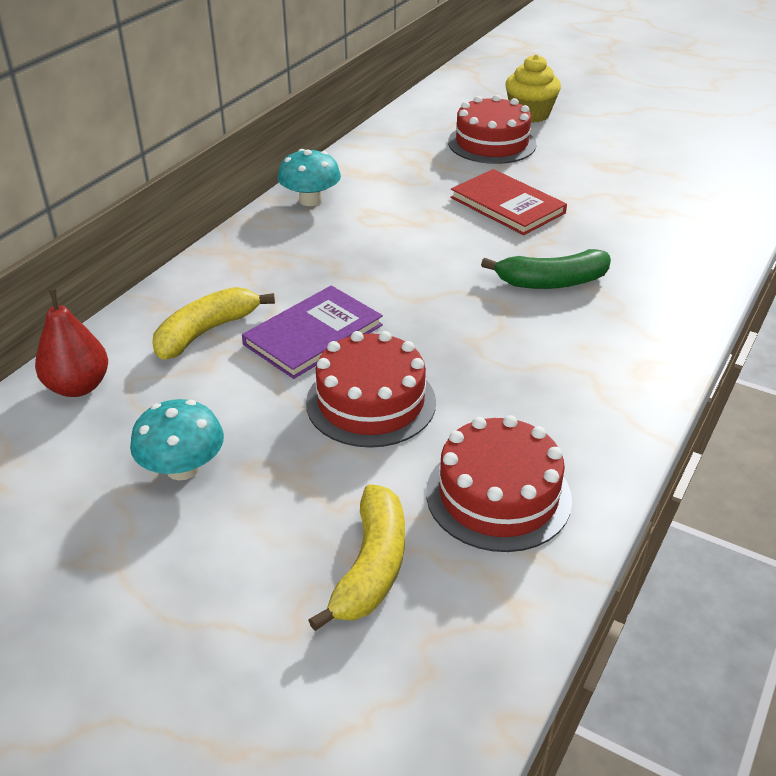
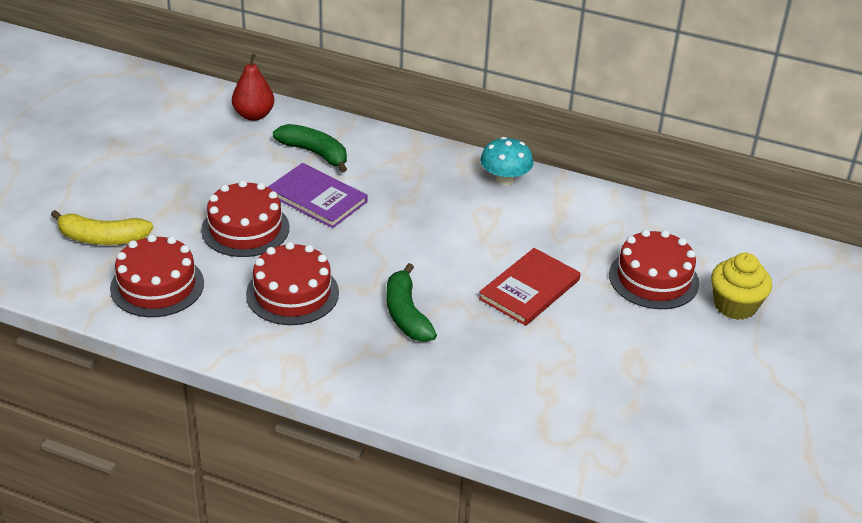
camera: 80 degrees right, 0 degrees up
(182, 468) = (182, 163): turquoise mushroom -> none
(206, 332) = (315, 153): yellow banana -> green banana
(515, 364) = (292, 293): none -> red cake

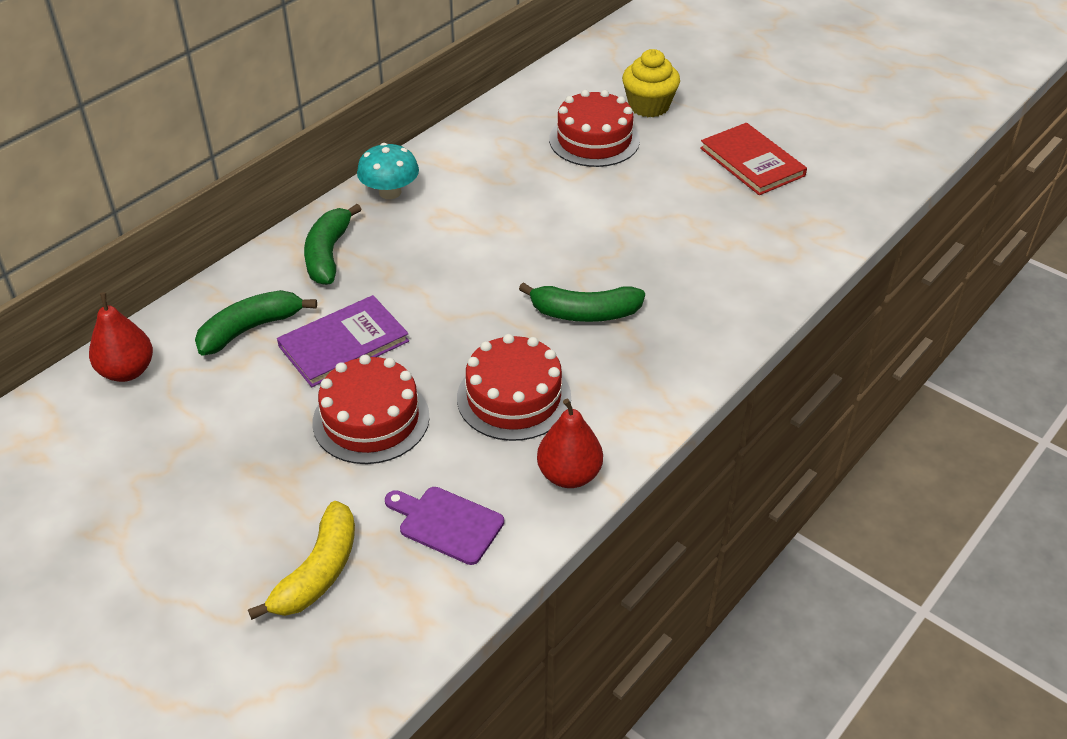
camera: 70 degrees left, 5 degrees up
(157, 285) = (447, 523): red cake -> purple cutting board
(220, 337) = (569, 475): none -> red pear
(412, 167) = (328, 254): none -> green banana
(529, 289) = (578, 219): red book -> red book (752, 162)

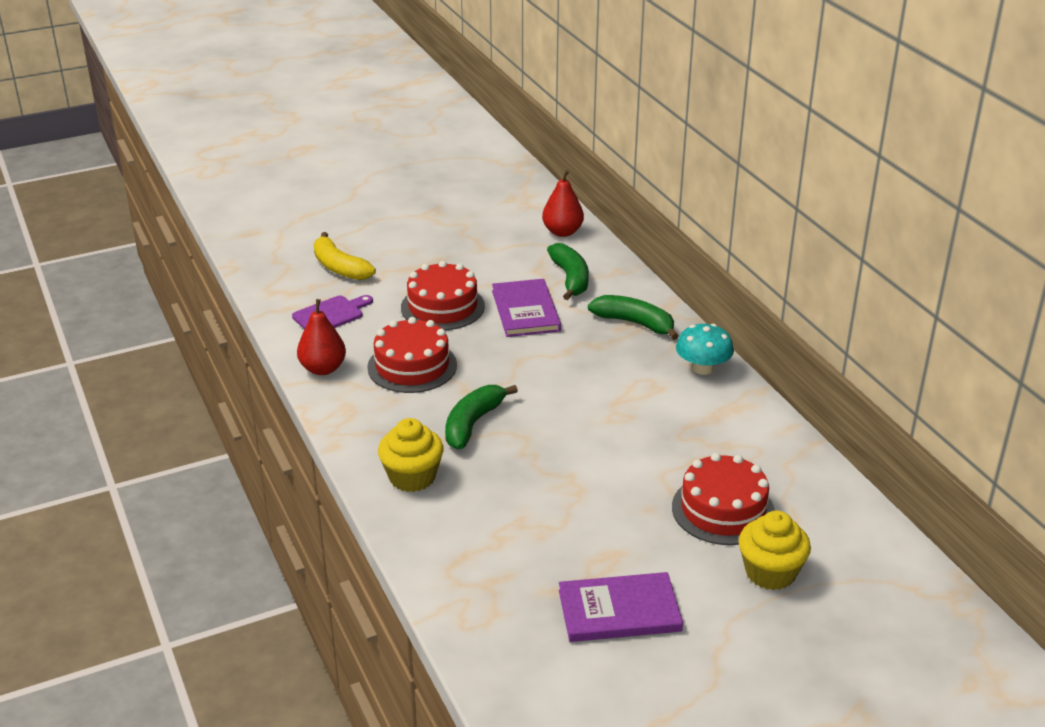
camera: 115 degrees right, 10 degrees down
(697, 325) = (412, 477): none -> yellow cupcake
(752, 162) = (619, 611): red book -> purple book

